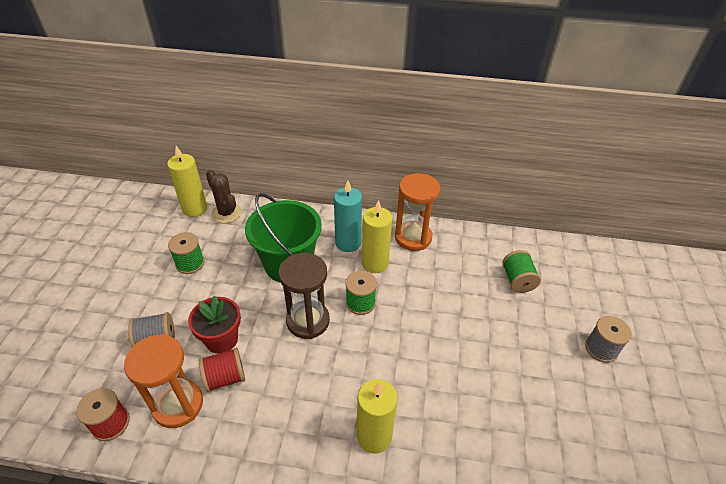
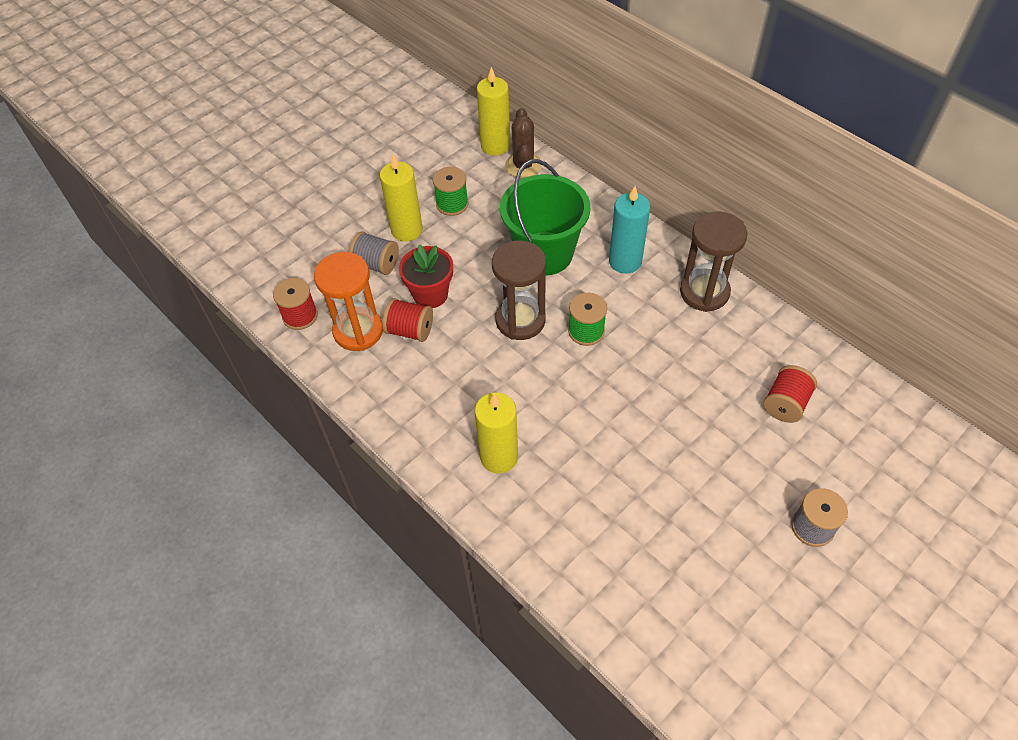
camera: 40 degrees right, 10 degrees up
(375, 263) = (636, 298): yellow candle -> yellow candle (407, 230)
(413, 237) = (704, 292): orange hourglass -> brown hourglass
(517, 280) = (785, 404): green spool -> red spool

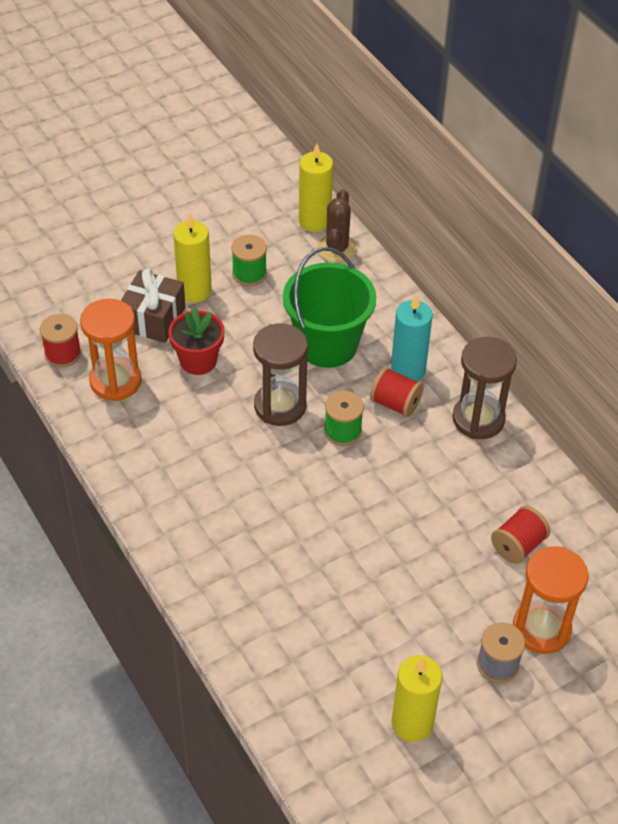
camera: 10 degrees right, 5 degrees down
(376, 264) = (153, 319): grey spool -> brown gift
(410, 330) = (167, 392): red spool -> red spool (395, 403)
(499, 457) = (215, 530): yellow candle -> yellow candle (412, 723)
(838, 481) = (541, 629): none -> orange hourglass

